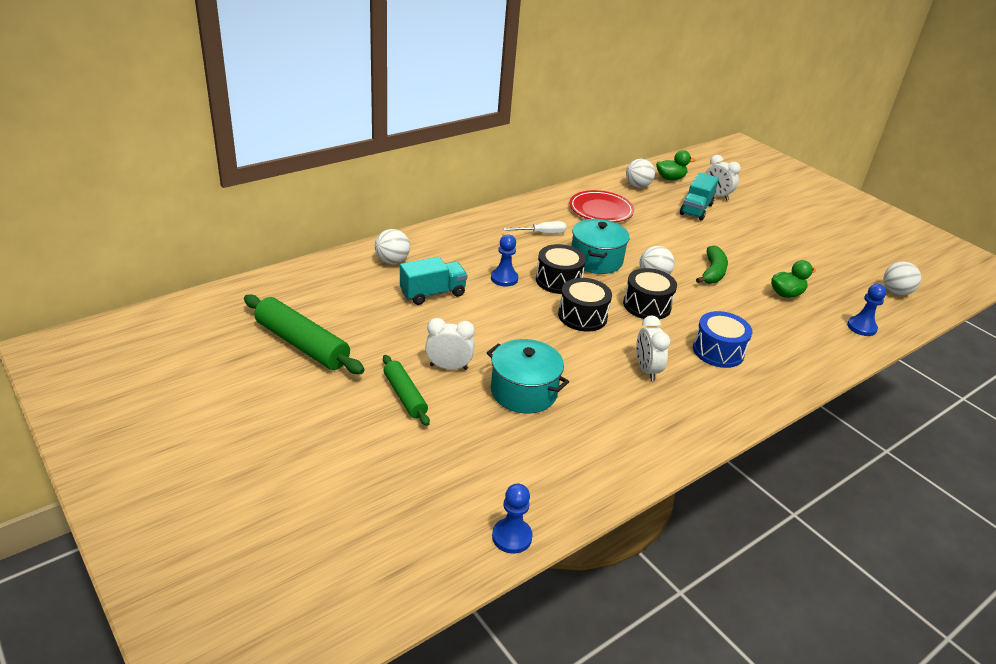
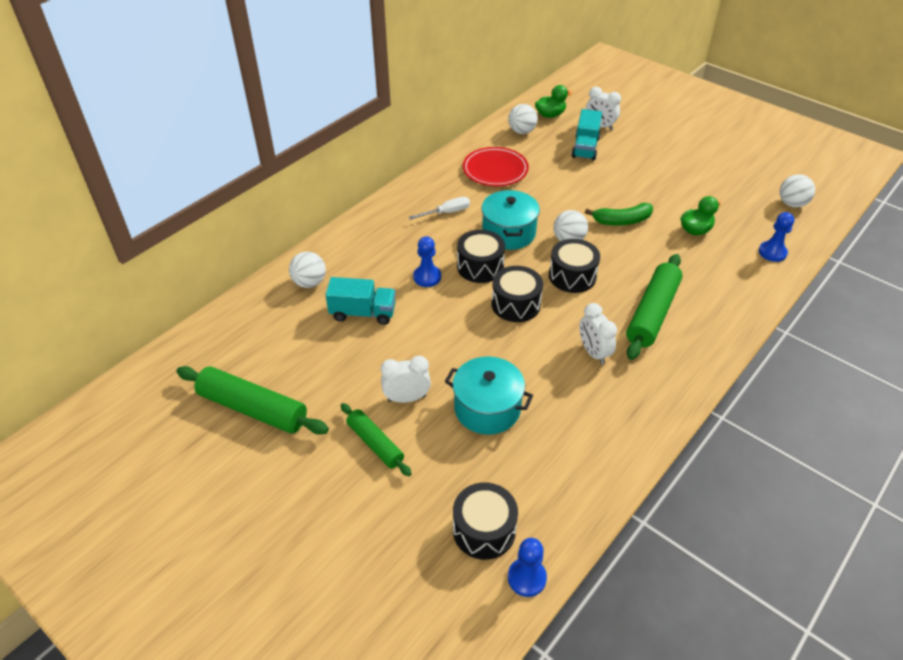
camera: 10 degrees left, 10 degrees up
(433, 293) = (363, 313): turquoise truck -> turquoise truck turned 45 degrees clockwise
(484, 488) = (484, 530): none -> black drum
(712, 272) = (622, 221): green banana -> green banana turned 75 degrees clockwise
(718, 351) = (652, 313): blue drum -> green rolling pin

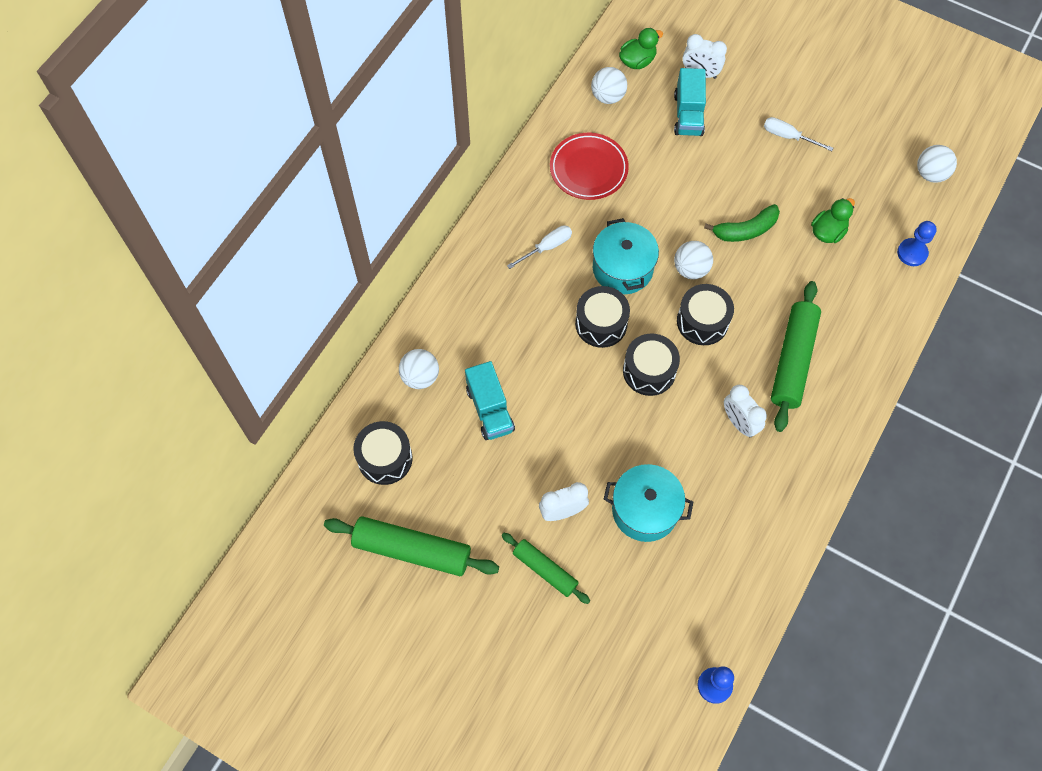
camera: 10 degrees left, 20 degrees up
(363, 313) = (490, 409): turquoise truck -> turquoise truck turned 75 degrees clockwise
(427, 277) = (546, 348): blue pawn -> none
(484, 530) = (668, 645): black drum -> black drum (385, 458)
(668, 169) = (788, 136): none -> white screwdriver

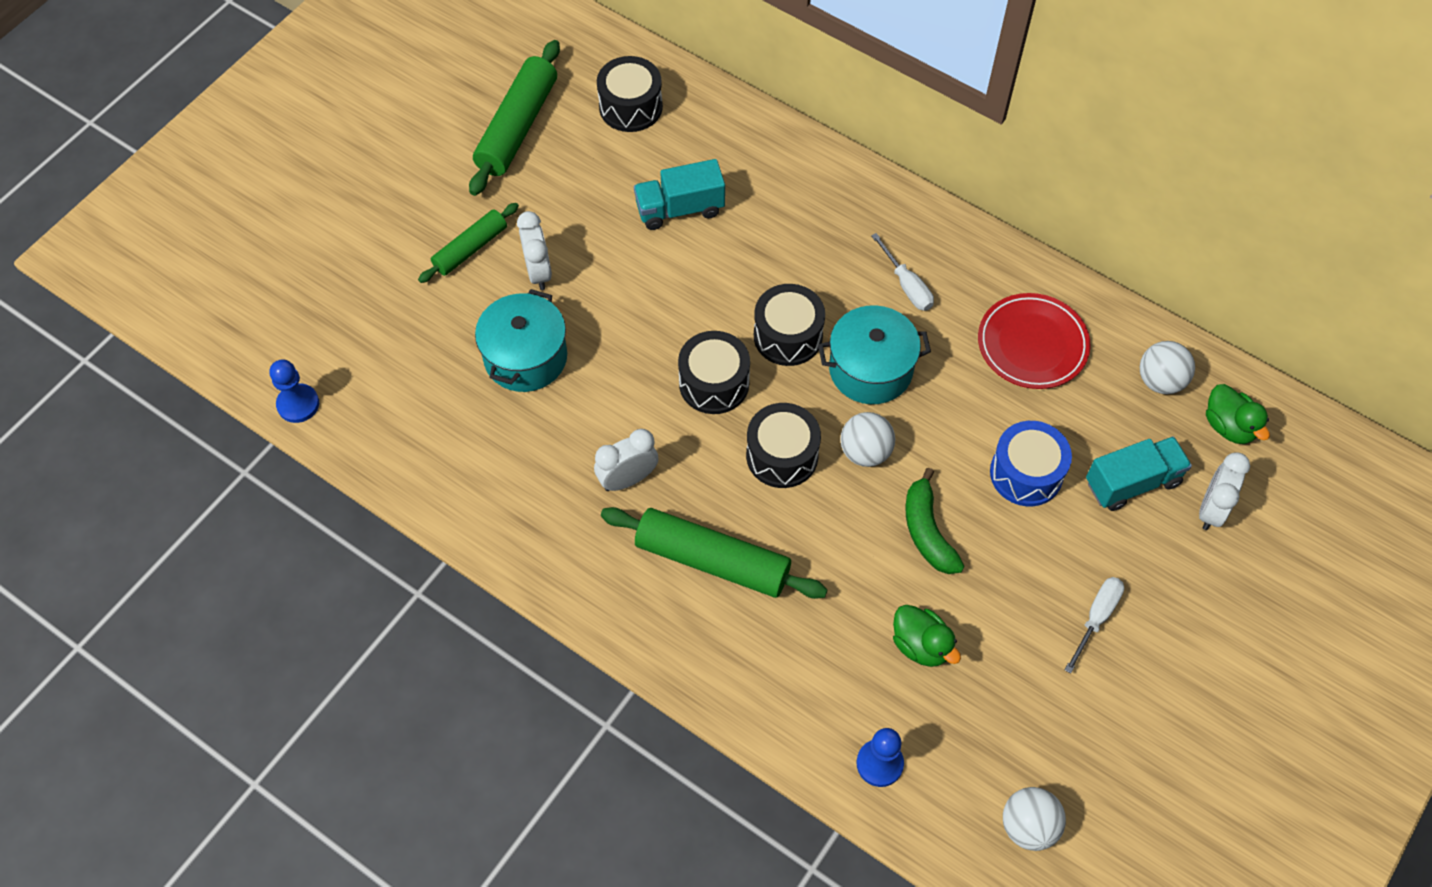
camera: 95 degrees right, 5 degrees down
(420, 377) = (731, 143): white ball -> none
(688, 114) = (1132, 482): turquoise truck -> turquoise truck turned 150 degrees clockwise
(691, 173) = (1026, 473): none -> blue drum

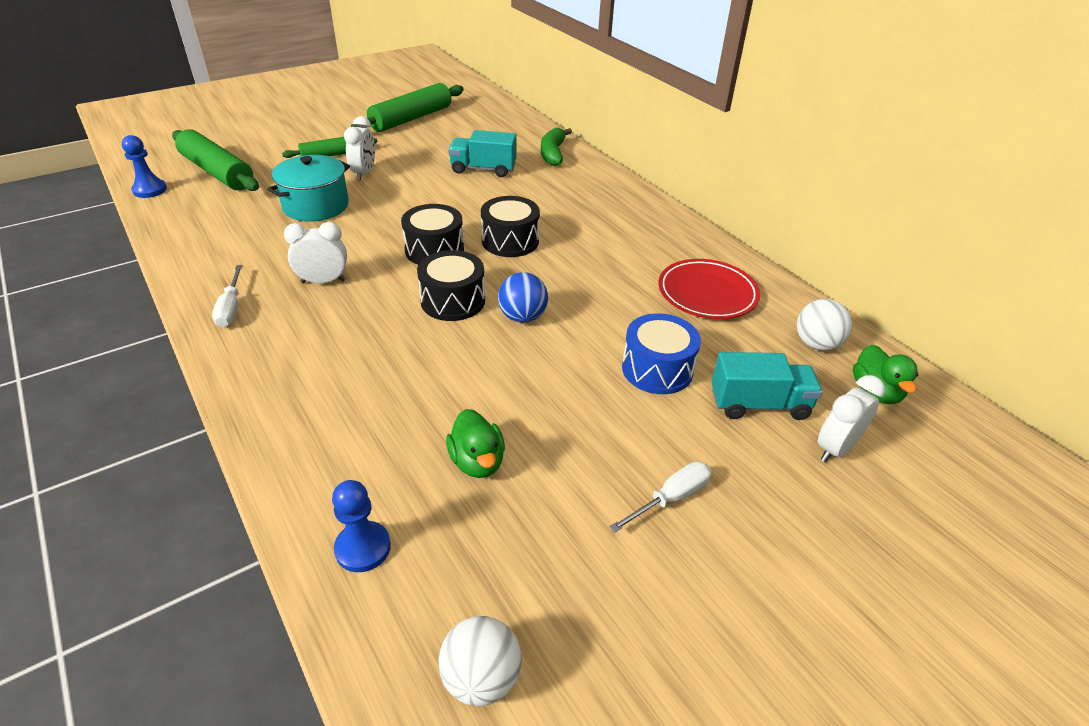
camera: 20 degrees right, 20 degrees down
(630, 107) = (489, 125): black drum -> none
(712, 561) = (342, 345): green rolling pin -> green rolling pin (217, 172)
(865, 452) = (522, 317): white ball -> blue ball
(870, 369) = (561, 273): turquoise pot -> none
(907, 285) = (621, 239): white screwdriver -> white screwdriver (231, 308)
(927, 531) = (541, 381): green banana -> green banana (553, 153)

